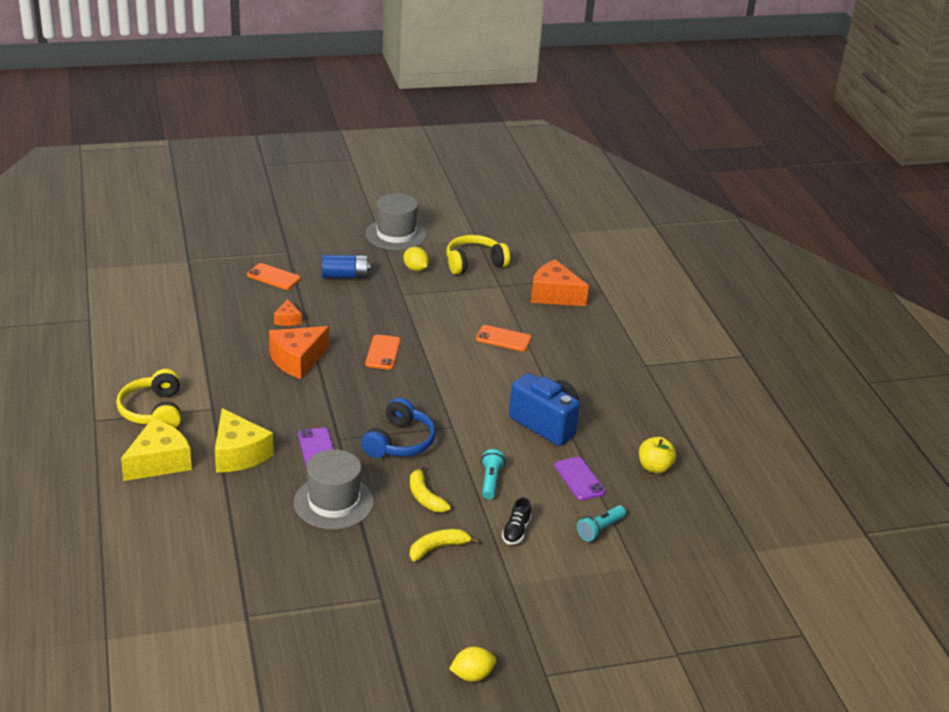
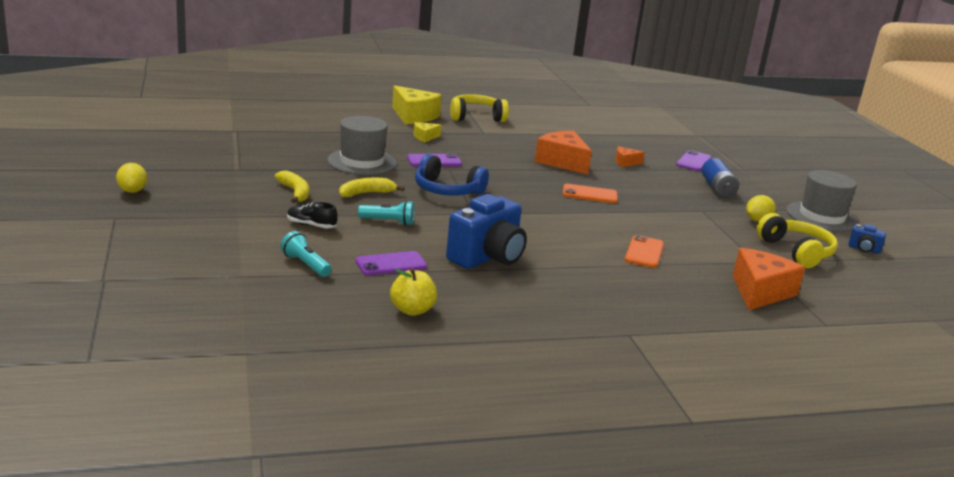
camera: 90 degrees right, 10 degrees down
(238, 454) = (425, 137): yellow cheese -> yellow cheese, size x0.51
(273, 277) = (693, 161): orange phone -> purple phone
(458, 230) = (864, 249): none -> blue camera

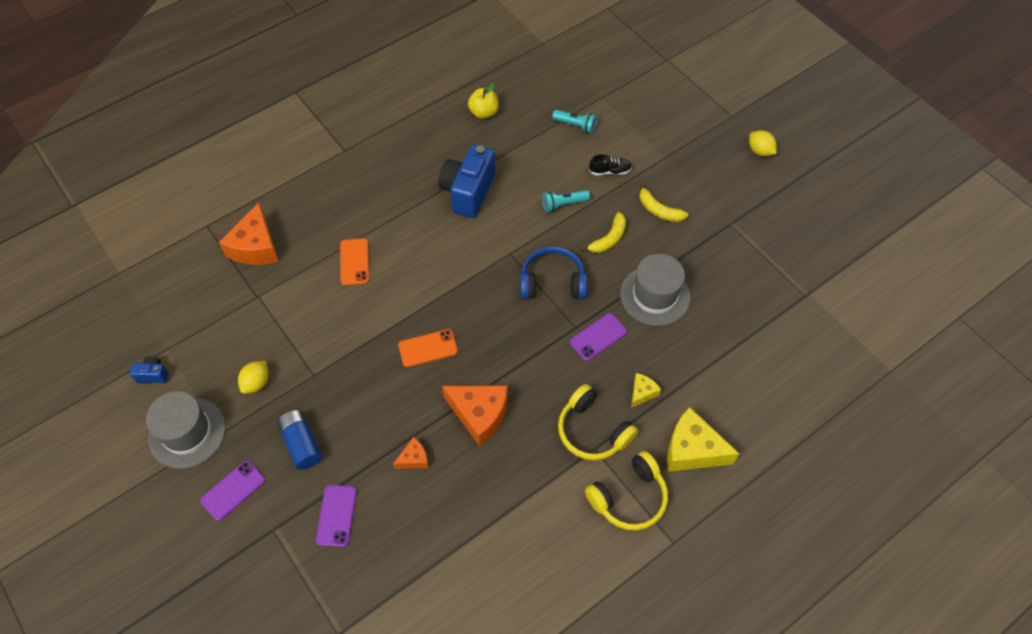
camera: 160 degrees right, 35 degrees up
(391, 264) = (526, 152): purple phone -> purple phone (233, 490)
(796, 252) = (221, 334): yellow headphones -> yellow headphones (592, 431)

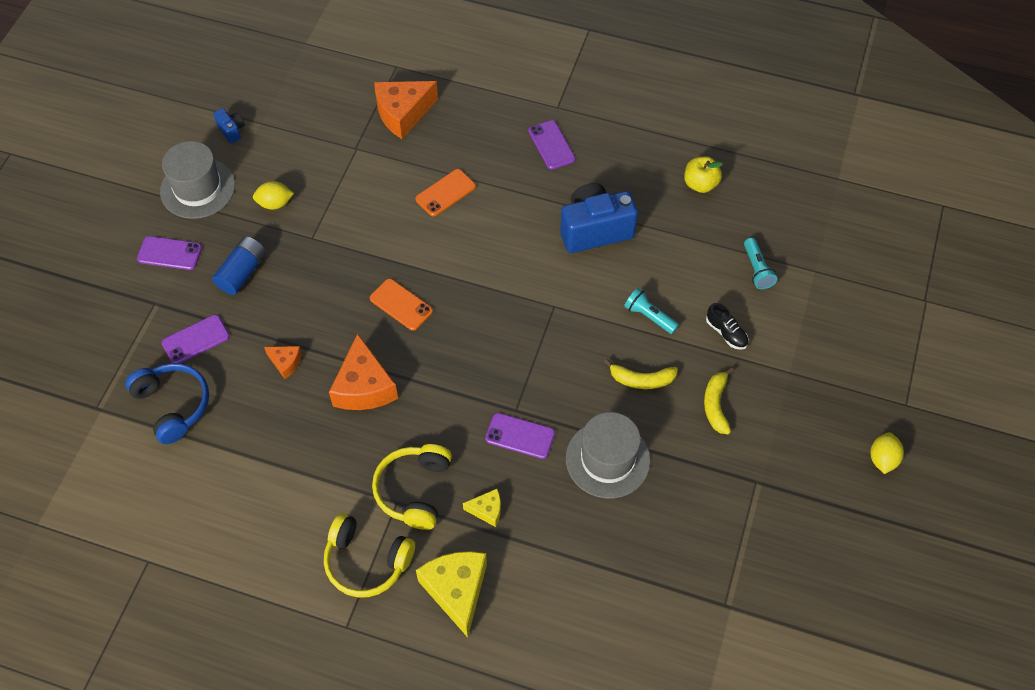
camera: 55 degrees right, 0 degrees up
(373, 173) = (551, 145): none -> purple phone
(552, 282) = (551, 361): blue headphones -> blue headphones (173, 405)

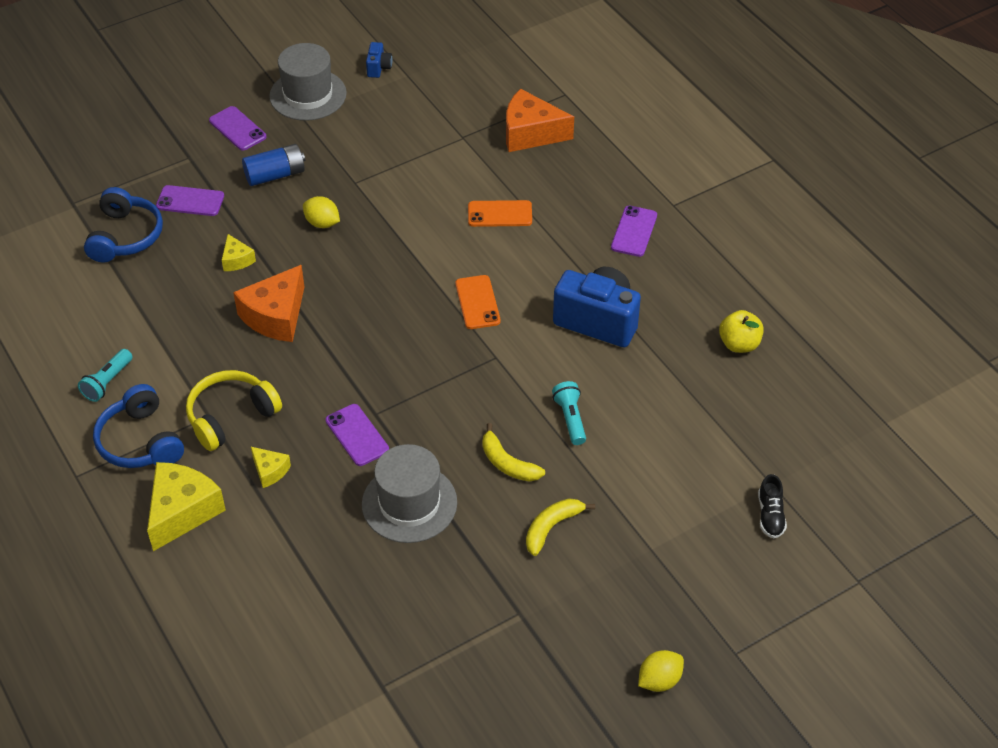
camera: 40 degrees right, 10 degrees down
(275, 203) = (354, 140): yellow lemon -> yellow lemon (322, 223)
(285, 363) = (237, 260): orange cheese -> yellow cheese
(367, 561) = (140, 441): yellow headphones -> blue headphones
(401, 305) = (370, 275): orange phone -> orange phone (477, 302)
(726, 333) = (626, 478): black shoe -> black shoe (770, 515)
(757, 269) = (714, 446): turquoise flashlight -> turquoise flashlight (107, 382)

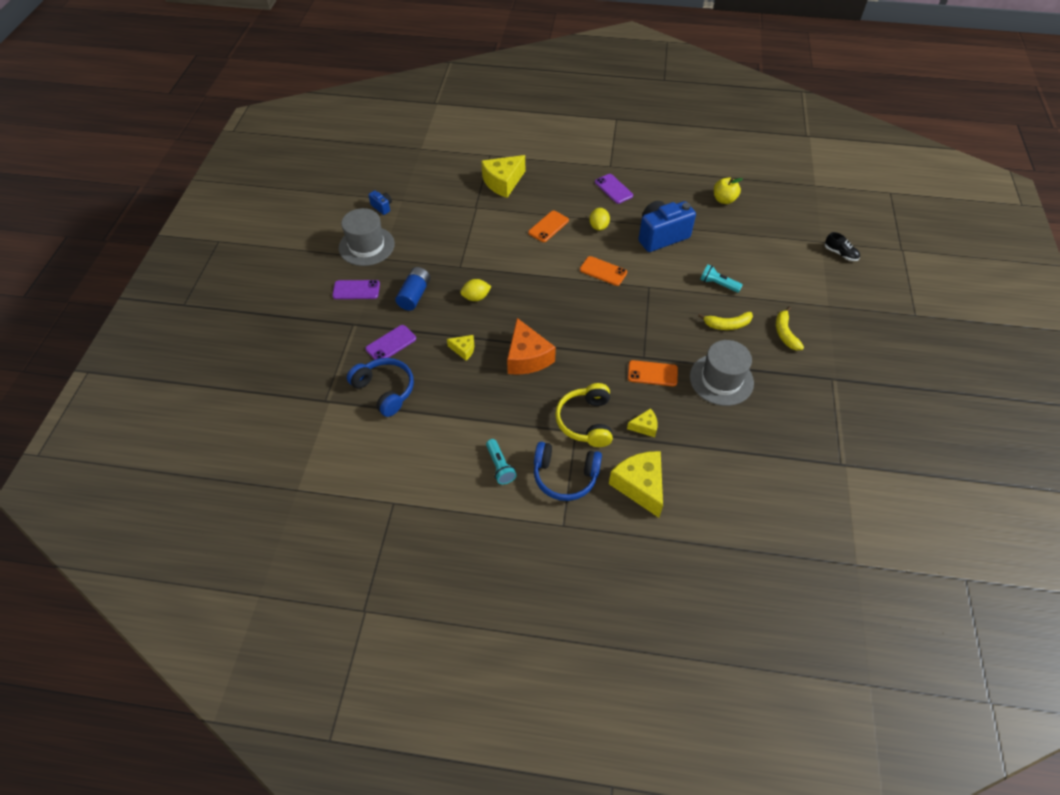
camera: 50 degrees left, 5 degrees up
(357, 435) = (652, 373): purple phone -> orange phone
(530, 133) = (503, 182): orange cheese -> yellow cheese
(659, 680) = (913, 351): yellow lemon -> yellow lemon (598, 227)

